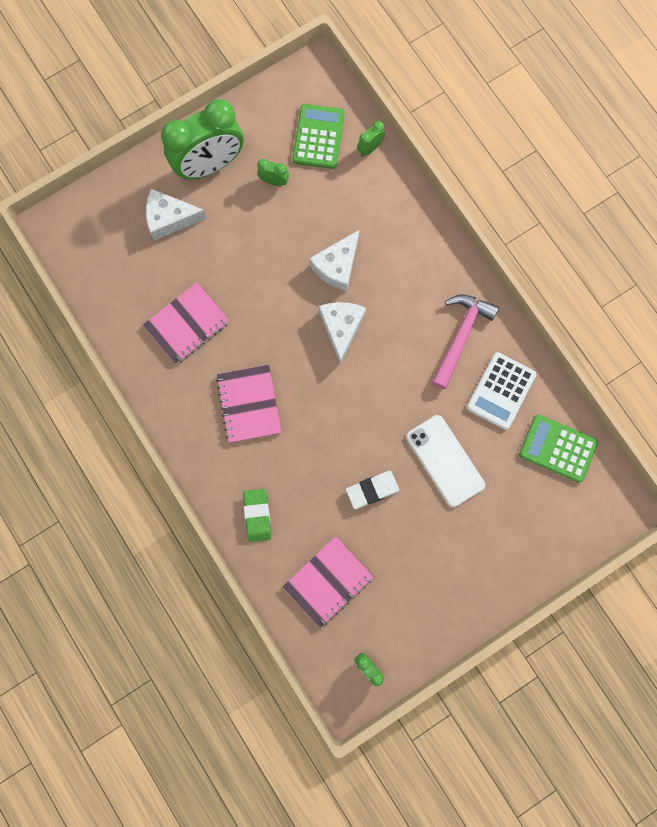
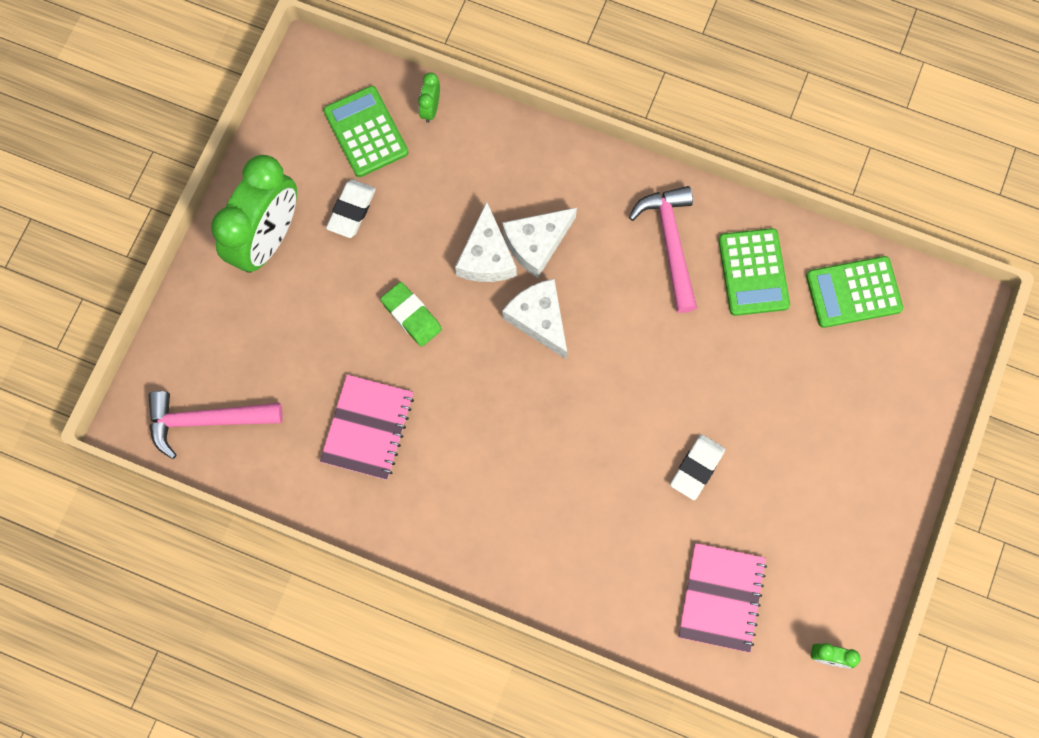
camera: 35 degrees left, 5 degrees down
(94, 253) = (206, 420): none -> pink hammer
(170, 218) = (265, 326): white cheese -> white cheese (536, 243)
(249, 404) = (499, 468): pink notebook -> none
(257, 515) = (595, 581): green eraser -> green eraser (411, 316)
(274, 181) = (351, 210): green clock -> white eraser
(445, 460) = (749, 384): white phone -> none
(500, 391) = (753, 272): white calculator -> green calculator

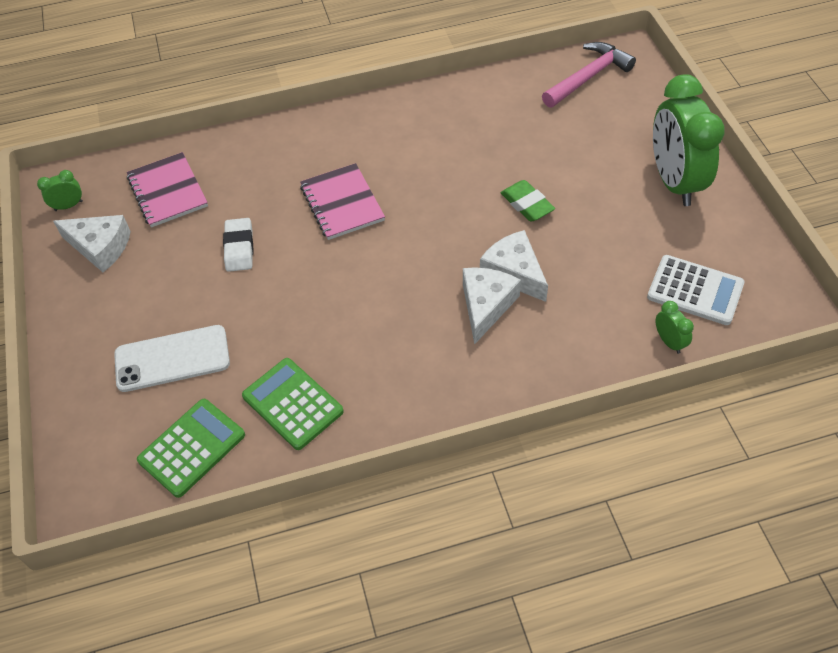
camera: 145 degrees right, 20 degrees down
(351, 210) = (641, 235): white eraser -> none
(366, 132) = (695, 291): green calculator -> white calculator
(367, 428) = (487, 132): pink notebook -> pink notebook (342, 203)
(411, 316) = (527, 204): green eraser -> green eraser turned 45 degrees clockwise
(539, 319) = (435, 260): white cheese -> white cheese (100, 247)
(670, 243) = (380, 378): pink hammer -> none
(824, 388) = (172, 358): none -> white phone

